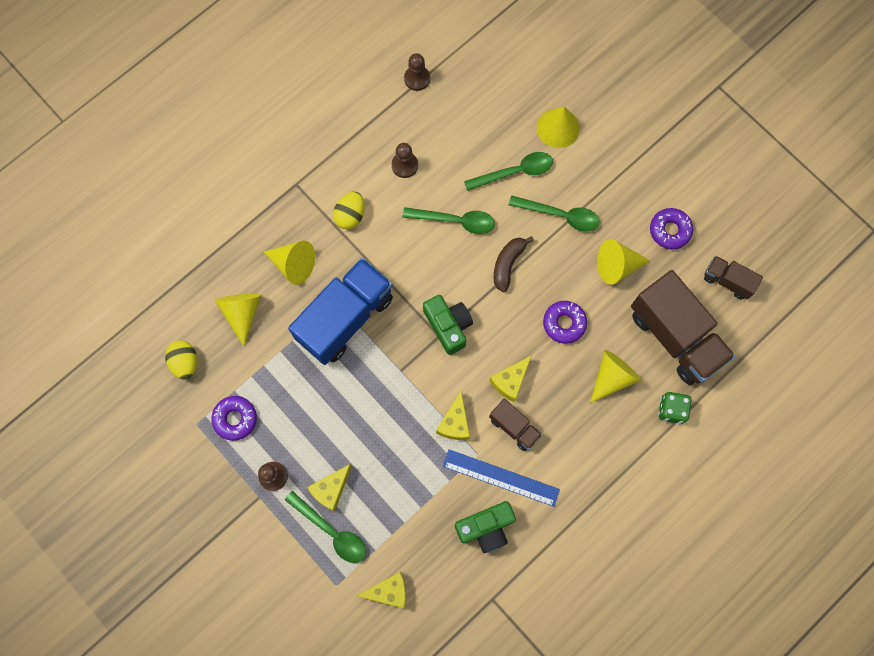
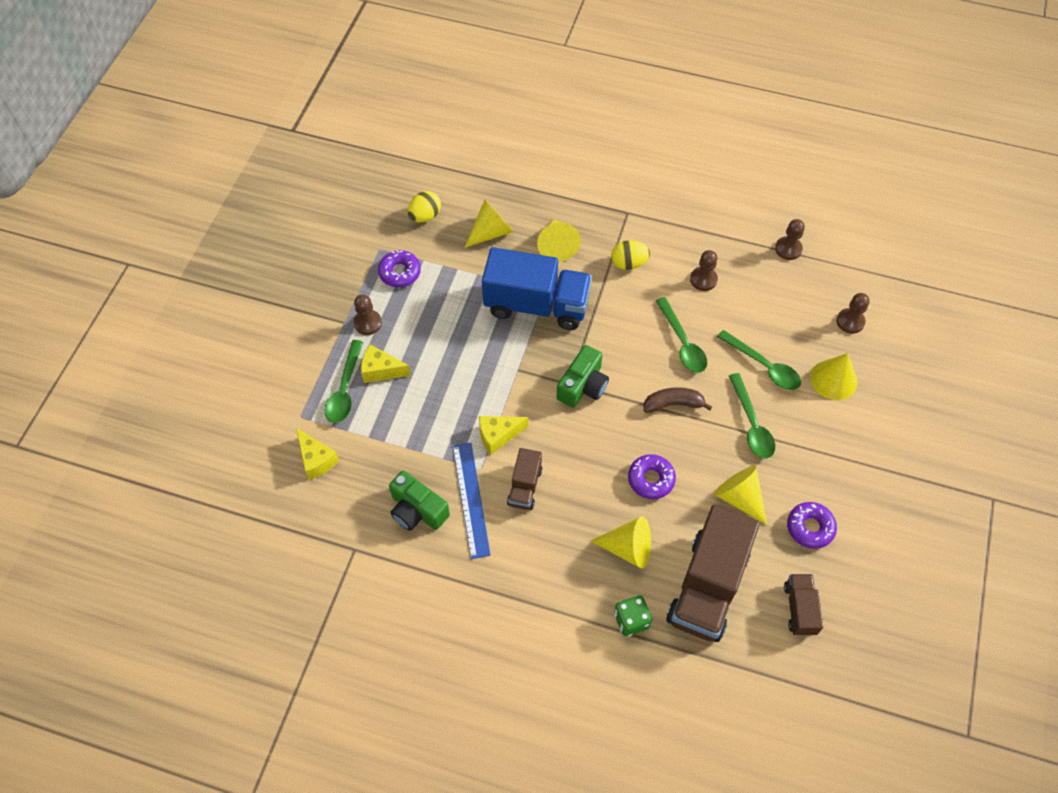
camera: 60 degrees right, 15 degrees down
(510, 381) = (565, 461): yellow cheese -> none
(514, 79) = (850, 321): none -> brown pawn

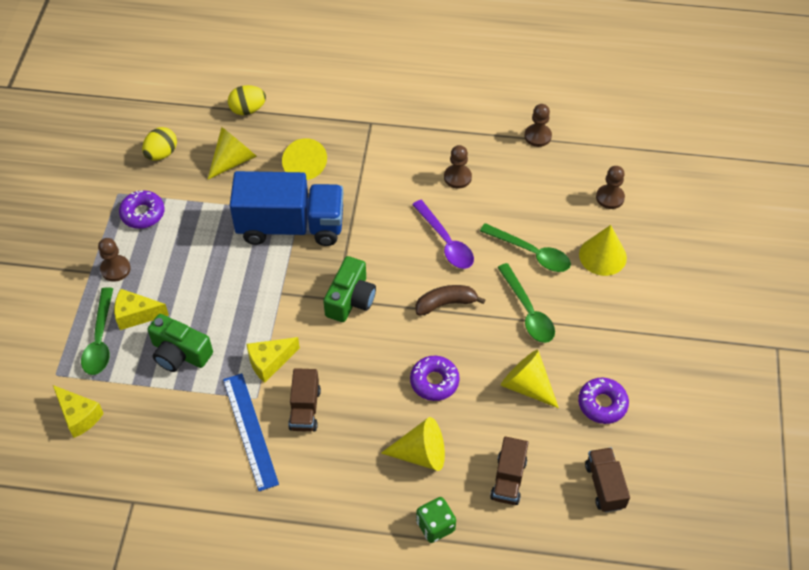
camera: 10 degrees left, 5 degrees down
(417, 510) = (195, 451): green camera -> green camera (180, 353)
(628, 263) = (379, 172): yellow egg -> yellow egg (248, 109)
(682, 343) = (446, 242): green spoon -> purple spoon
(707, 587) = (508, 479): brown truck -> brown truck, size x0.49

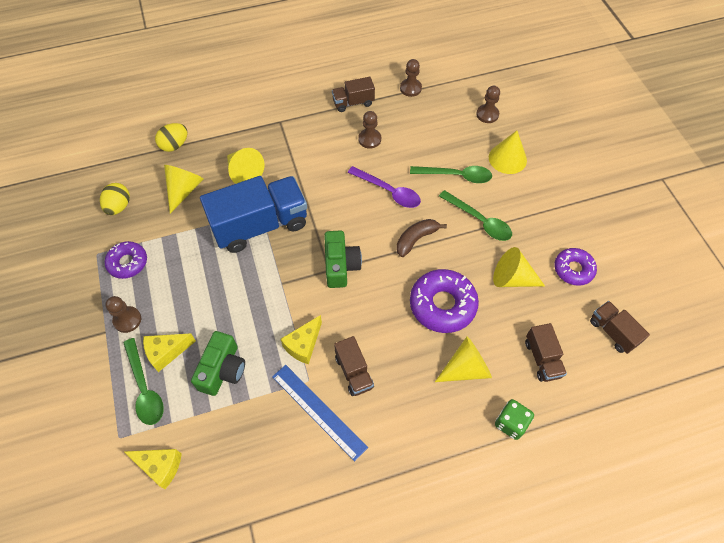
camera: 25 degrees left, 5 degrees up
(180, 353) = (222, 370): green camera -> green camera turned 75 degrees counterclockwise
(434, 381) = (442, 305): purple donut -> purple donut, size x1.60
(462, 130) = (353, 103): none -> brown truck

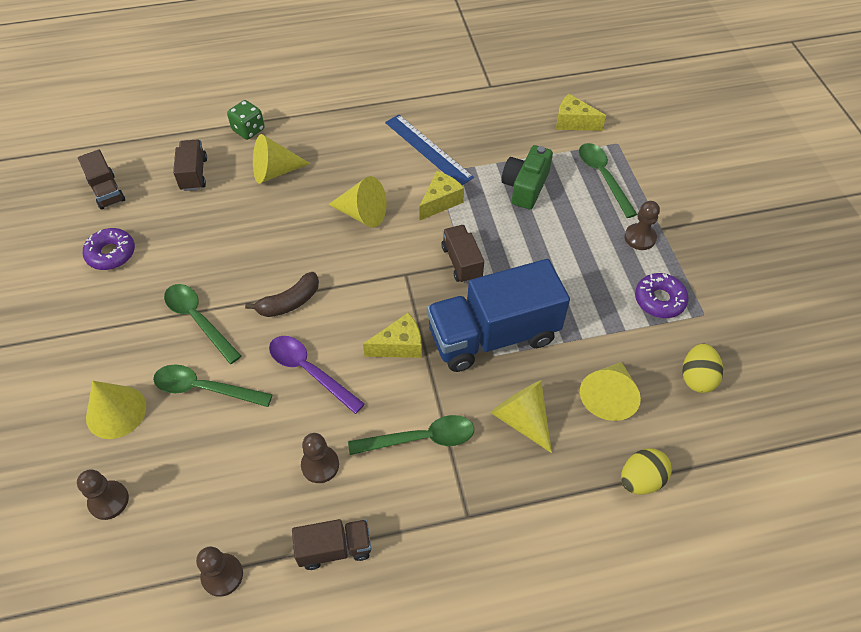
camera: 175 degrees left, 5 degrees down
(167, 352) = (587, 205): yellow cheese -> yellow cheese (399, 346)
(309, 157) = (421, 438): none -> green spoon
(340, 265) = (391, 278): green camera -> none
(354, 372) = (389, 176): brown truck -> brown truck (461, 262)
(442, 305) = (280, 228): purple donut -> none
(512, 278) = (188, 249): yellow cone -> yellow cone (362, 214)

